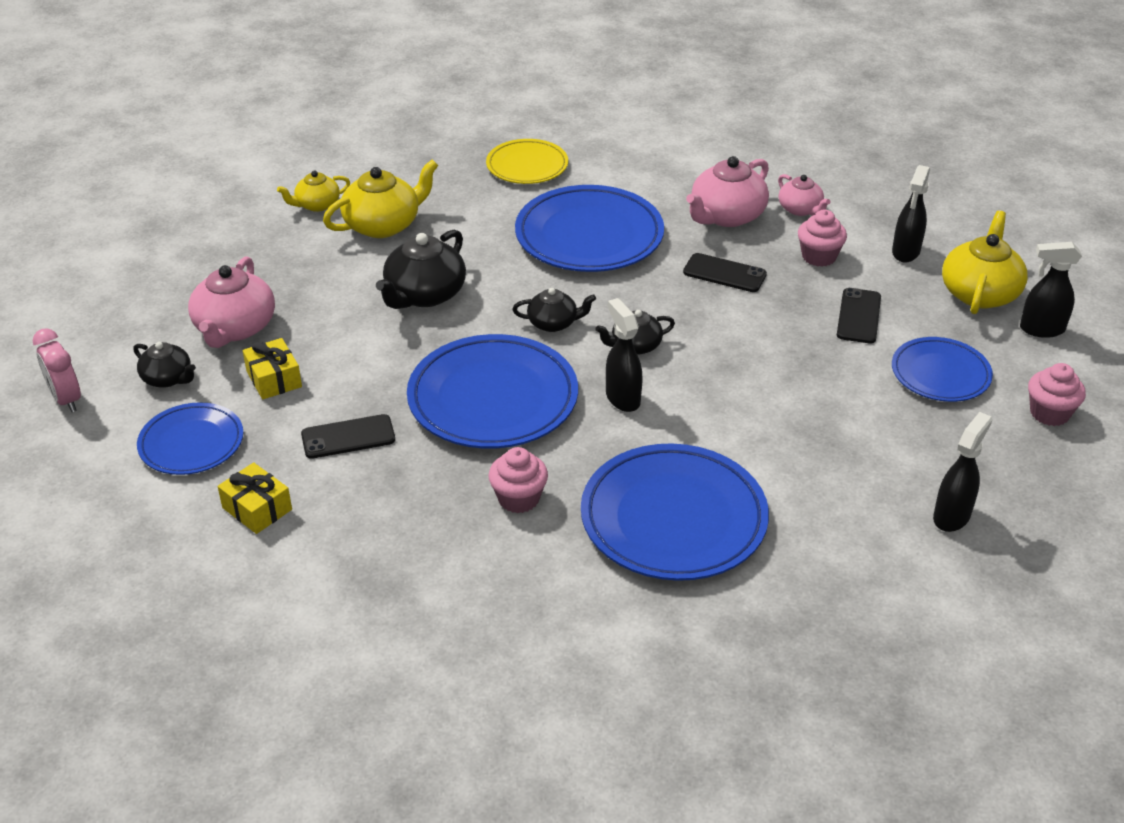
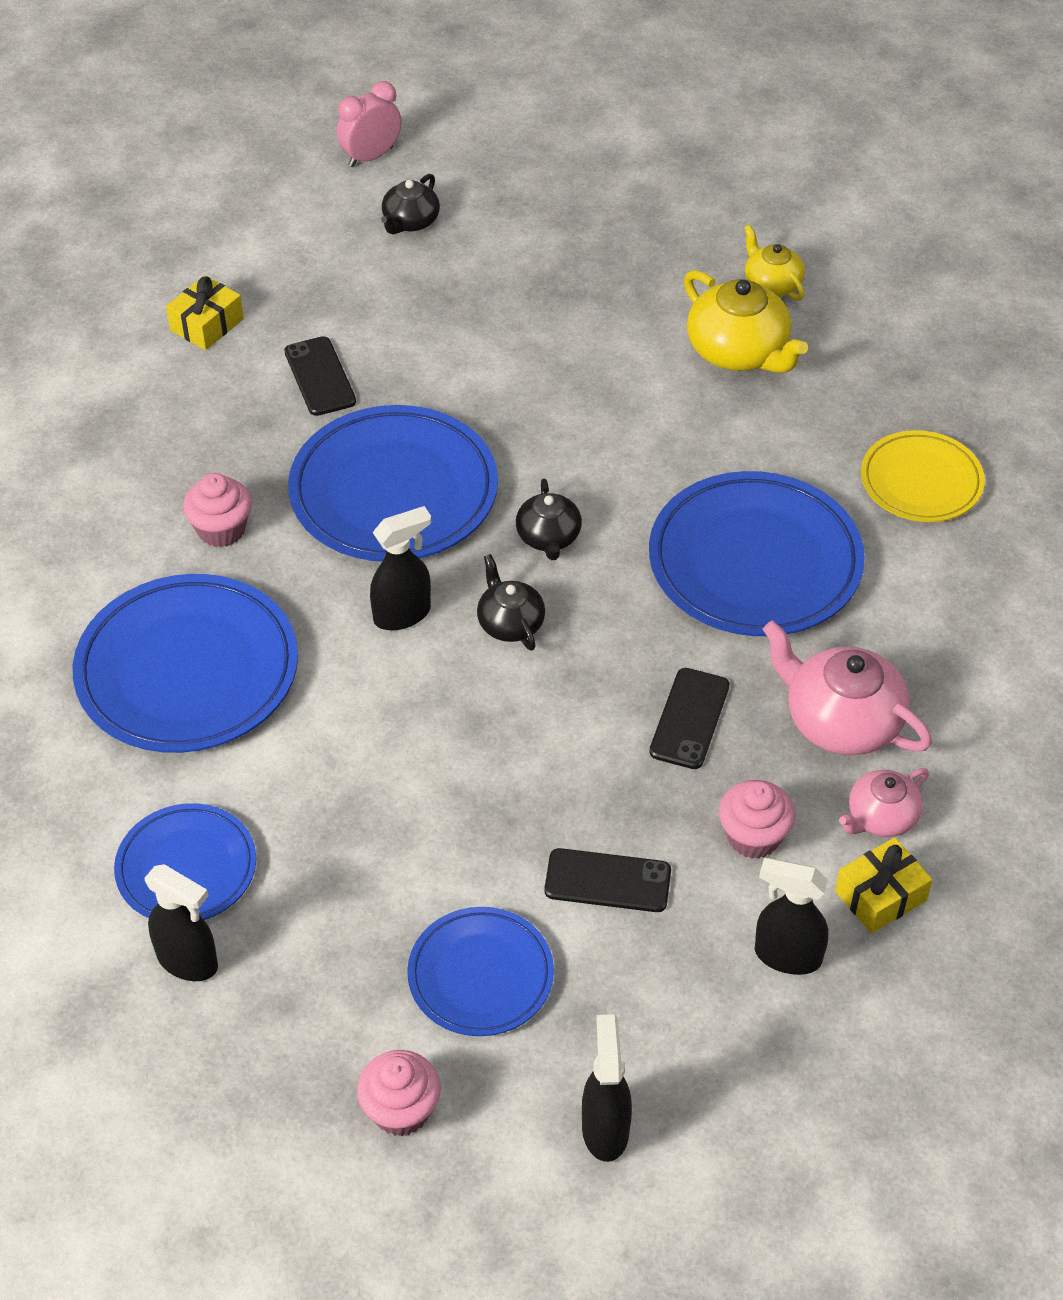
camera: 85 degrees right, 10 degrees up
(191, 443) = (305, 259): blue plate -> blue plate (186, 868)
(235, 328) = (504, 256): pink teapot -> none
(274, 379) = (416, 303): yellow gift -> yellow gift (880, 896)
(424, 295) = (592, 408): black teapot -> none
(979, 293) = (691, 1051): yellow teapot -> none

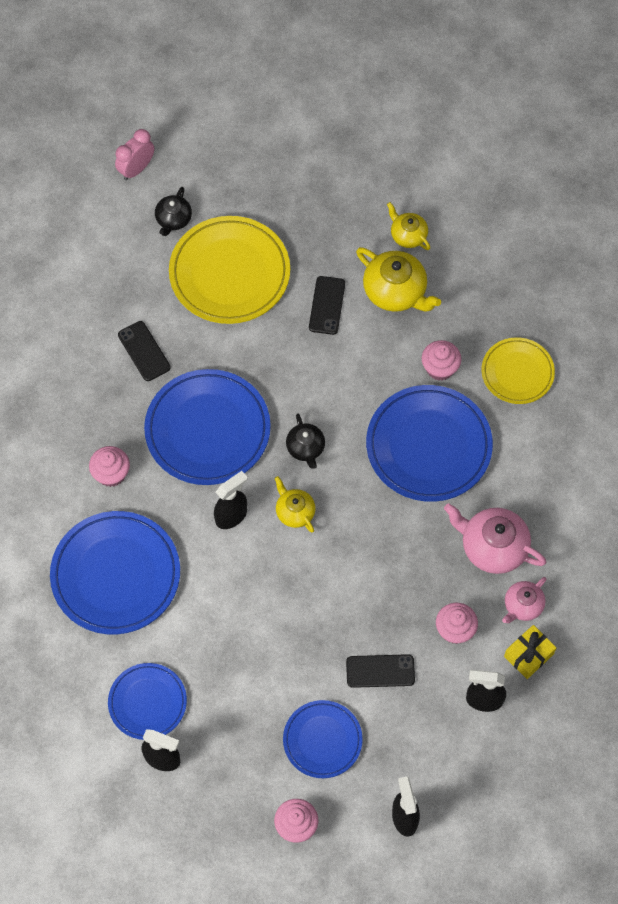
camera: 10 degrees left, 15 degrees up
(206, 324) = (64, 322): yellow gift -> none
(480, 297) = (229, 273): none -> yellow plate
(510, 623) = (294, 511): black teapot -> yellow teapot
(689, 719) = (408, 559): black phone -> black phone (327, 305)
(792, 459) = (440, 368): none -> pink cupcake

